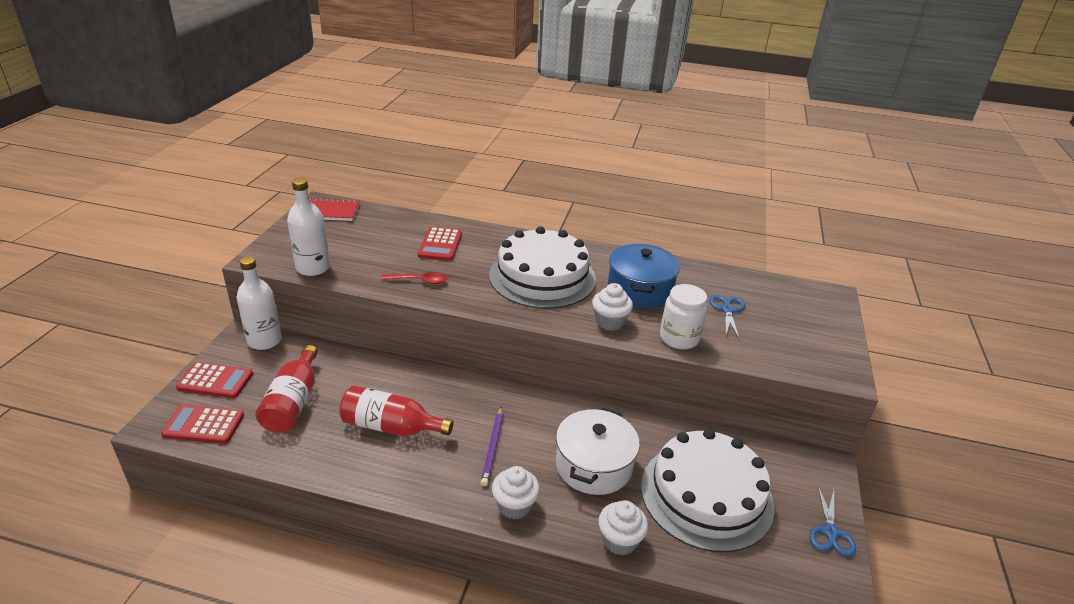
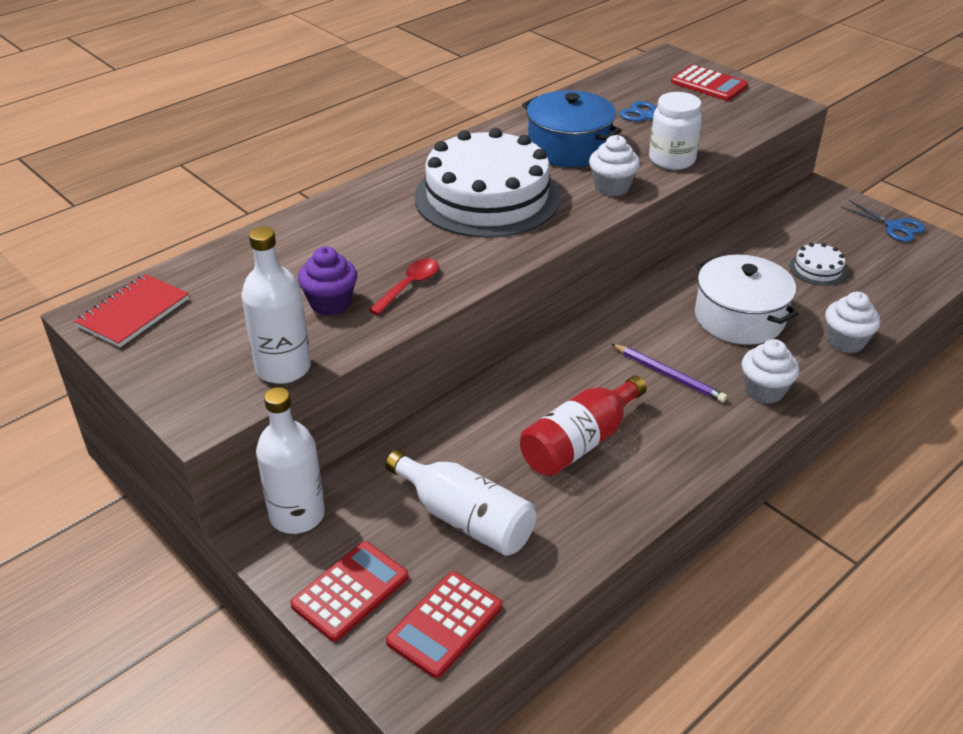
camera: 55 degrees left, 5 degrees up
(293, 402) = (465, 519): red bottle -> white bottle
(381, 262) = (330, 303): none -> purple cupcake
(440, 244) = (338, 244): red calculator -> red calculator (709, 84)
(706, 495) = (818, 269): white cake -> white cake, size x0.40

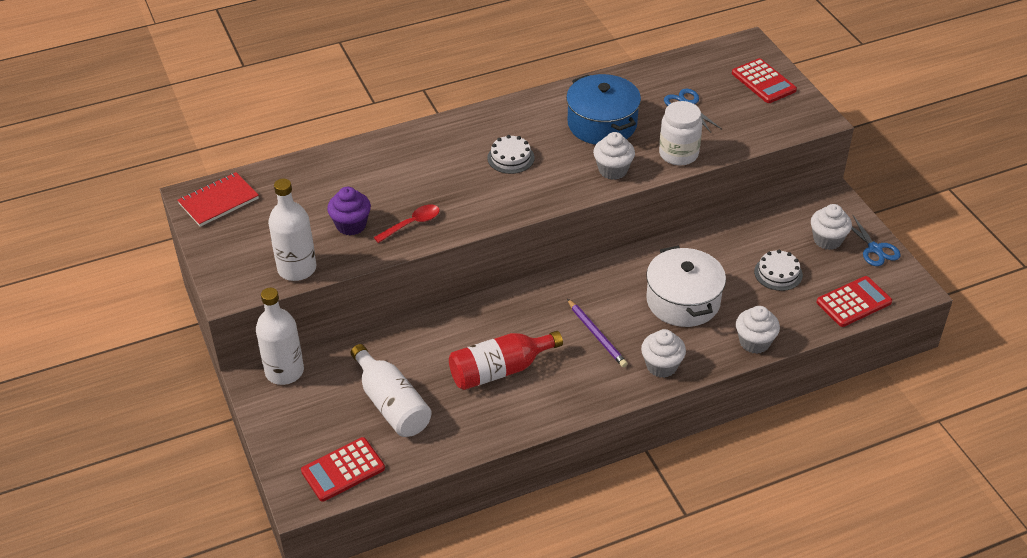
camera: 20 degrees right, 5 degrees up
(350, 591) = (295, 432): red calculator -> red calculator (854, 302)
(487, 197) = (510, 158): white cake -> white cake, size x0.40
(842, 228) = (827, 240): none -> white cupcake

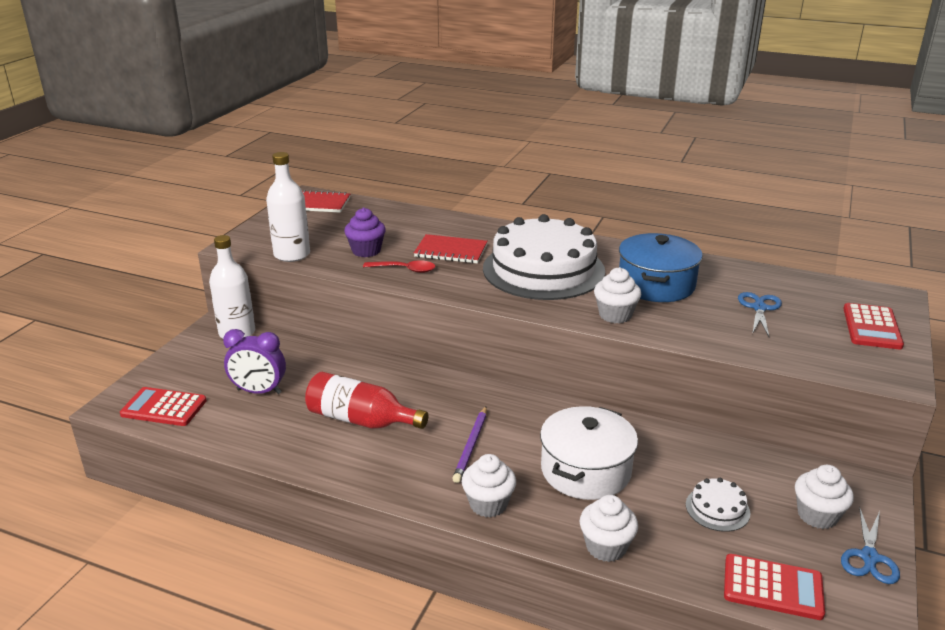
camera: 45 degrees right, 15 degrees down
(391, 404) = (259, 391): white bottle -> purple clock
(417, 182) = (451, 251): none -> red notebook
(510, 158) = (543, 269): white cake -> white cake, size x2.49
(678, 154) = (695, 334): white jar -> none

